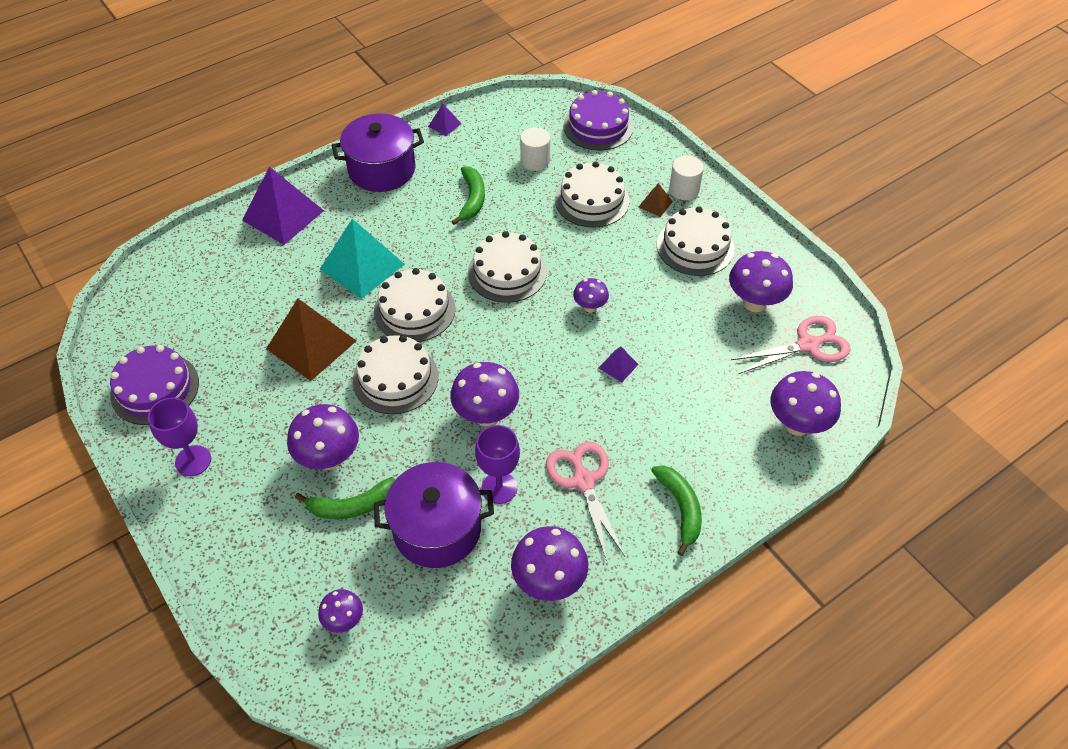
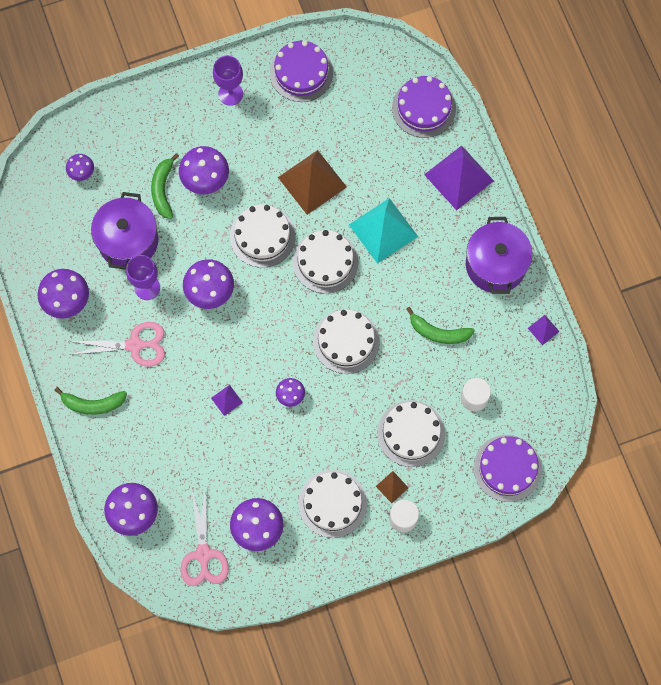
camera: 105 degrees right, 20 degrees up
(196, 260) = (424, 108): none -> purple cake

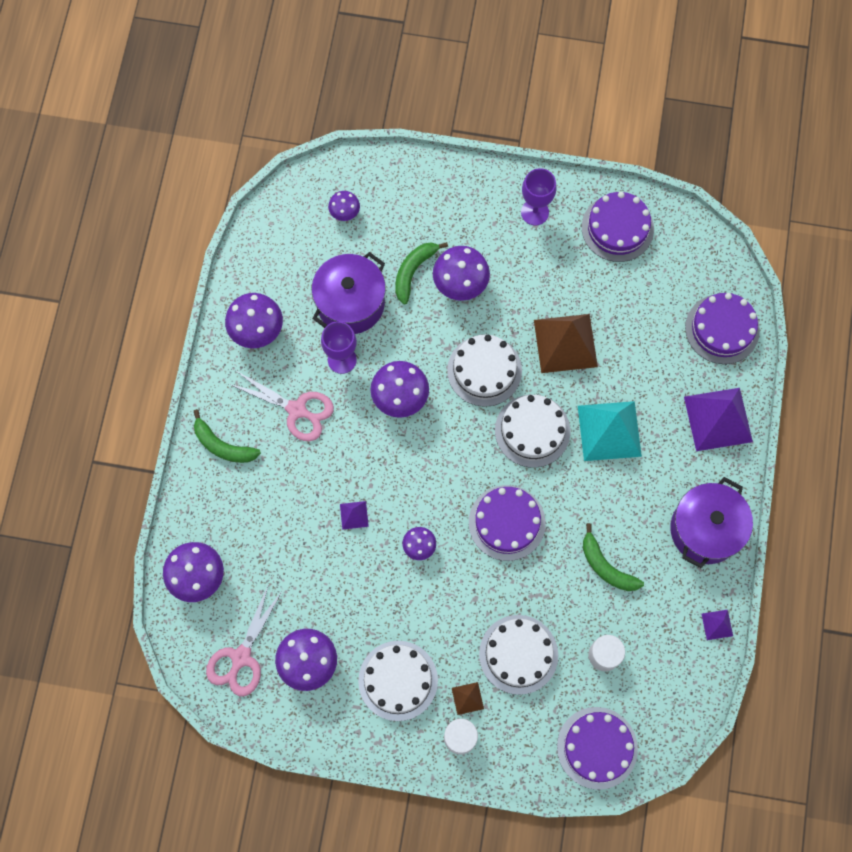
camera: 30 degrees right, 0 degrees up
(346, 341) = (507, 522): white cake -> purple cake

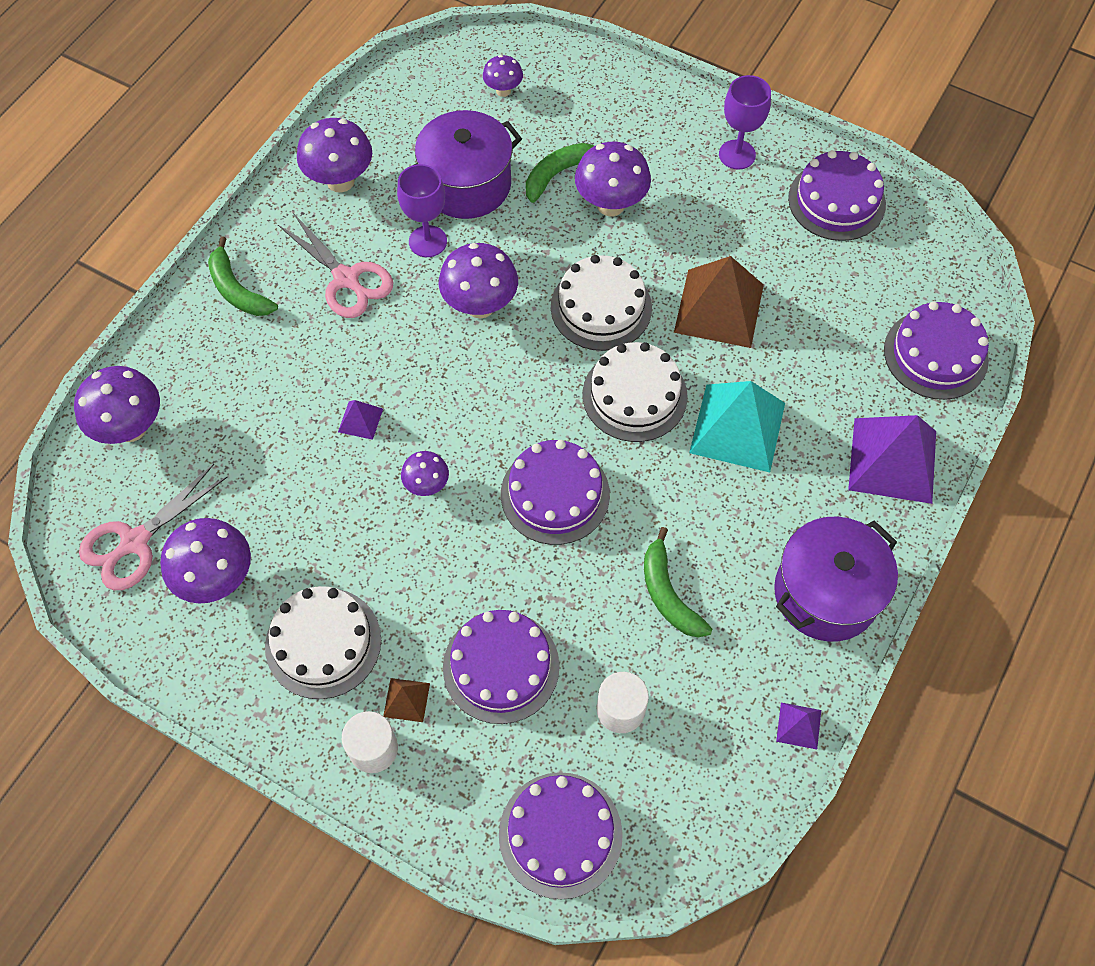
camera: 20 degrees right, 10 degrees down
(518, 654) = (501, 666): white cake -> purple cake

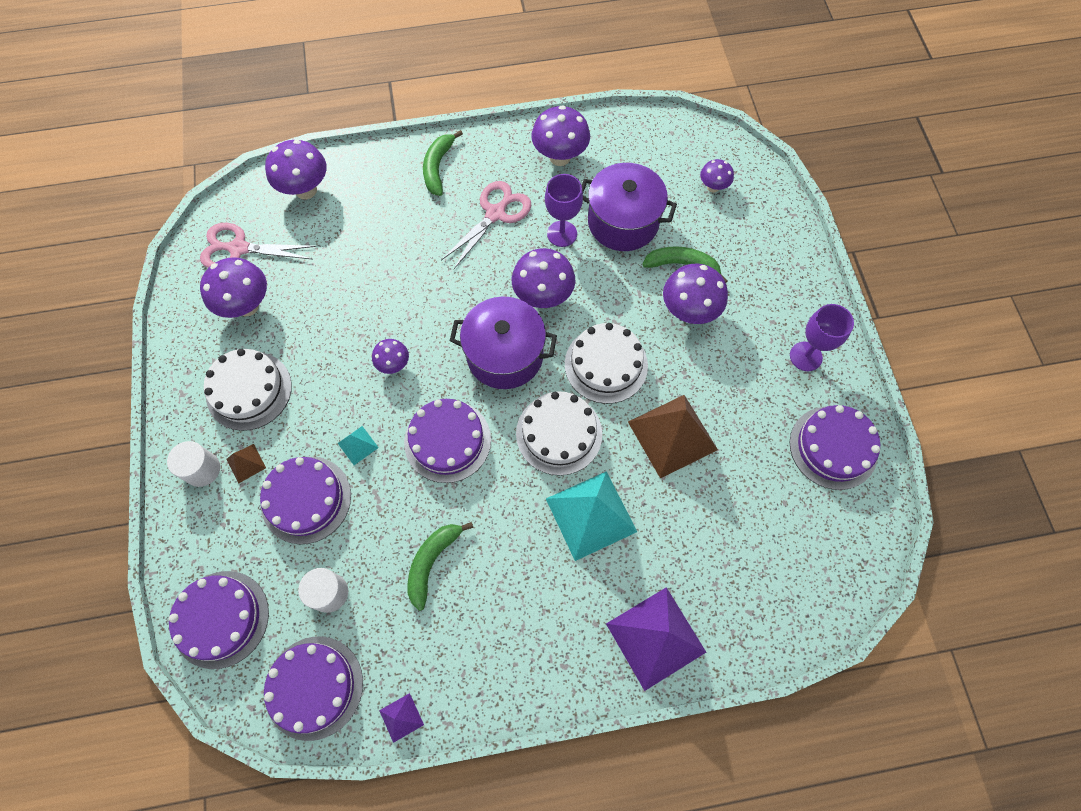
camera: 50 degrees right, 5 degrees up
(346, 279) = (495, 213): pink scissors -> pink scissors turned 150 degrees counterclockwise
(360, 420) = (407, 295): purple pyramid -> none
(485, 578) = (358, 445): none -> turquoise pyramid
(826, 593) = (513, 665): purple pot -> purple pot (505, 355)
(935, 354) = (770, 607): purple cake -> purple cake (314, 687)

